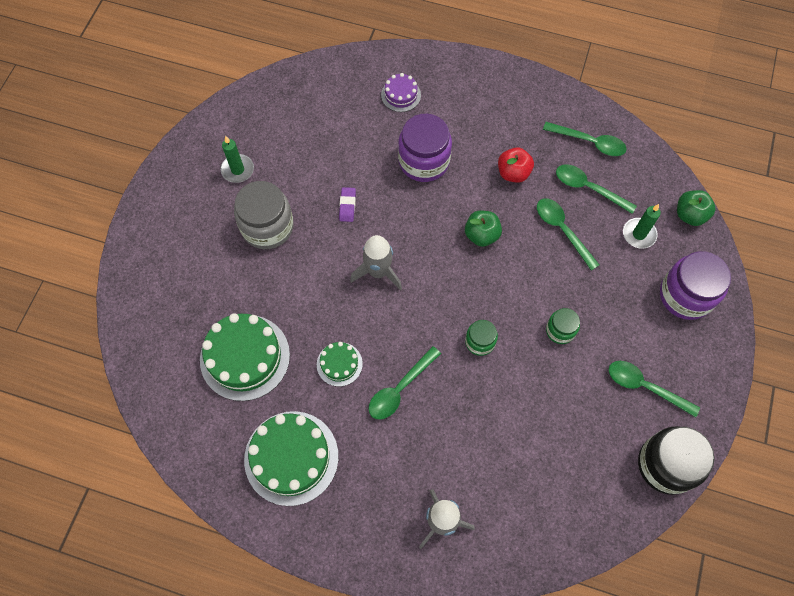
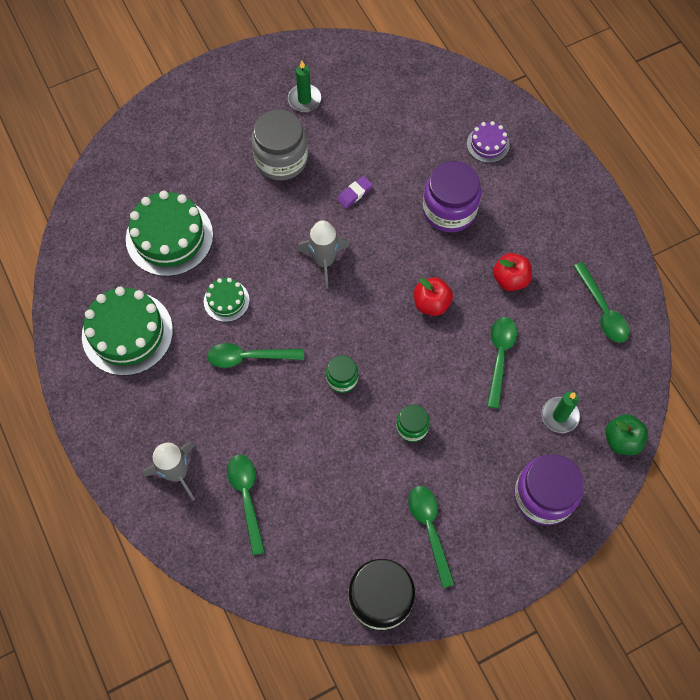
camera: 45 degrees right, 0 degrees up
(481, 235) = (431, 303): green apple -> red apple
(588, 188) = (559, 344): green spoon -> green spoon (246, 497)

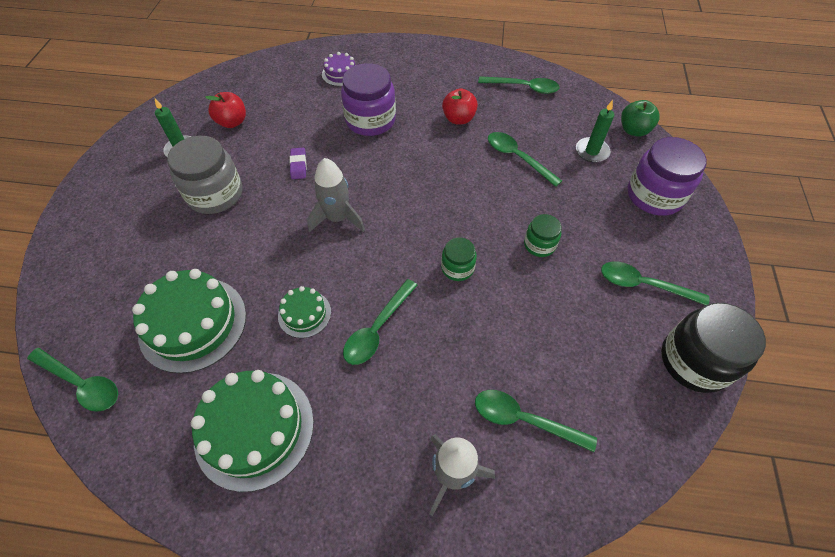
camera: 55 degrees left, 10 degrees down
(87, 210) = (82, 384): none -> green spoon
(431, 303) = (439, 172): red apple -> red apple (232, 122)

